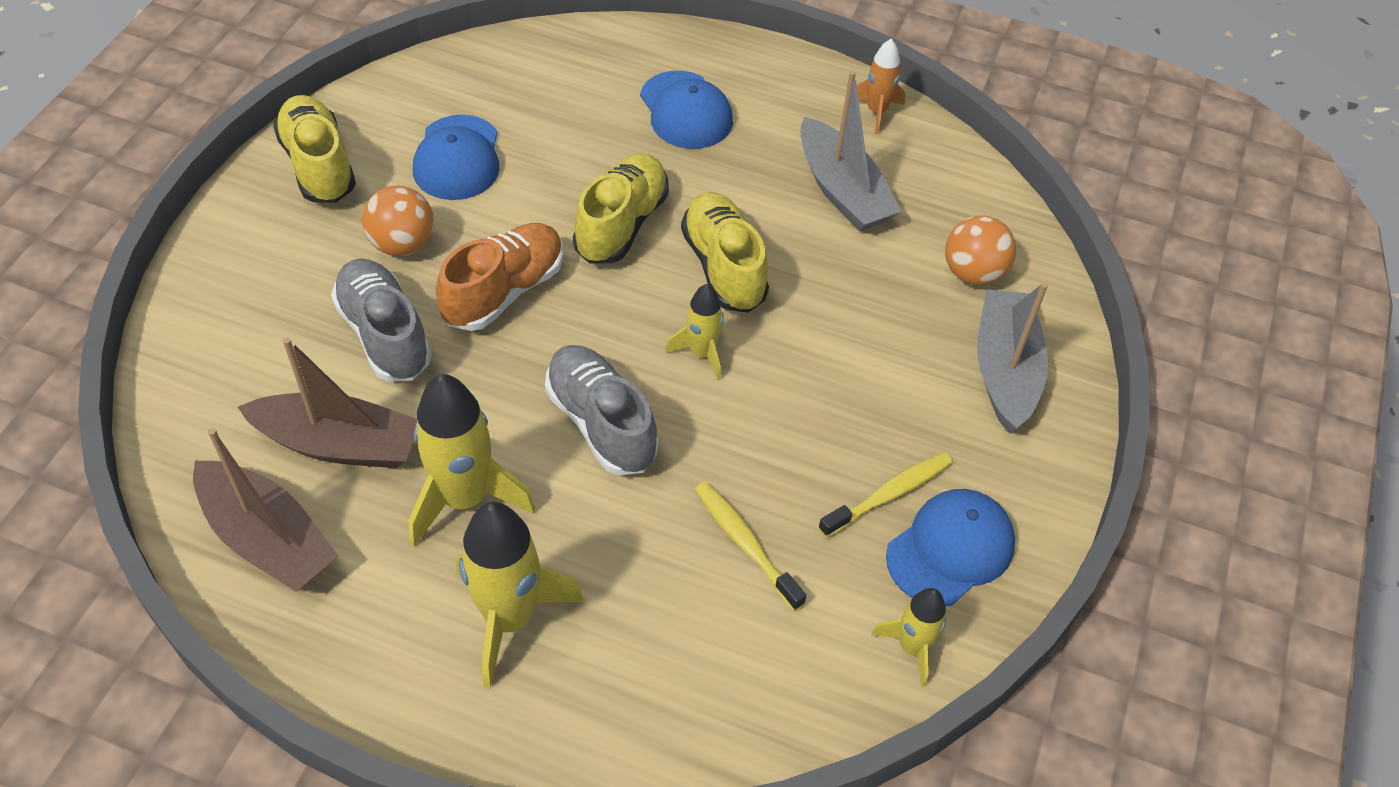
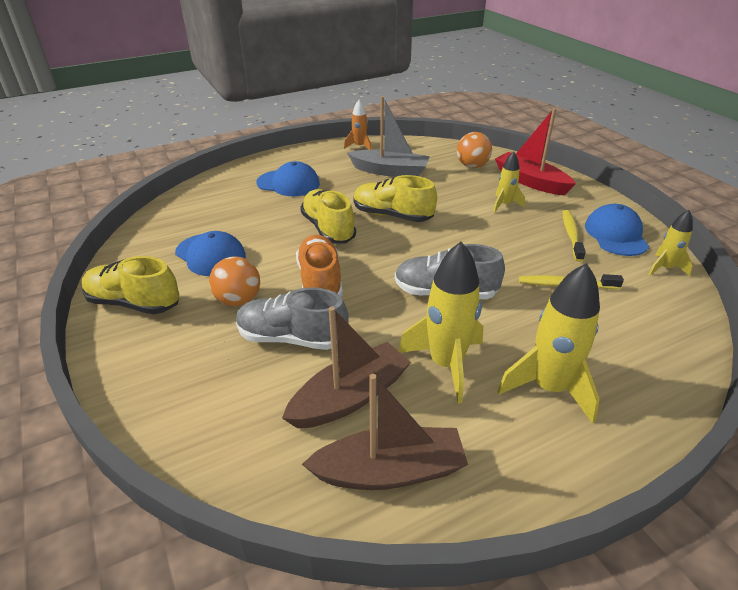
camera: 45 degrees left, 15 degrees down
(701, 353) = (436, 244): yellow rocket -> yellow rocket (504, 205)
(1005, 370) = (530, 182): grey boat -> red boat

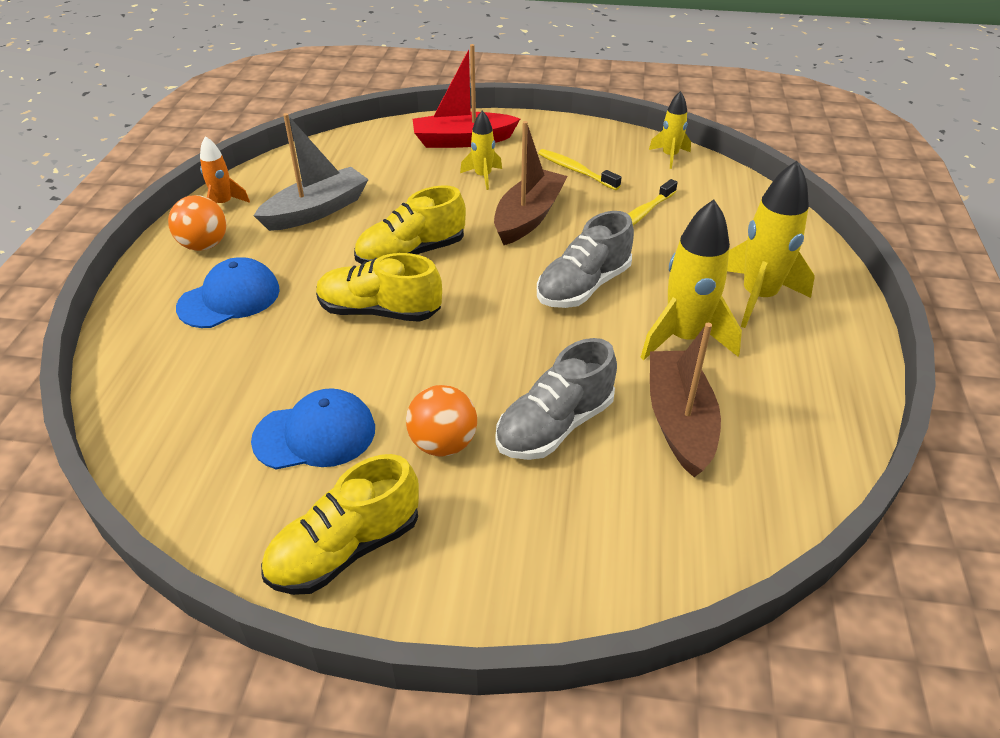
camera: 55 degrees left, 5 degrees up
(320, 282) = (477, 362): orange shoe -> none
(389, 471) = (788, 437): brown boat -> brown boat (528, 217)
(472, 166) = (385, 155): orange ball -> orange ball (204, 245)
(615, 234) = (601, 149): blue cap -> none

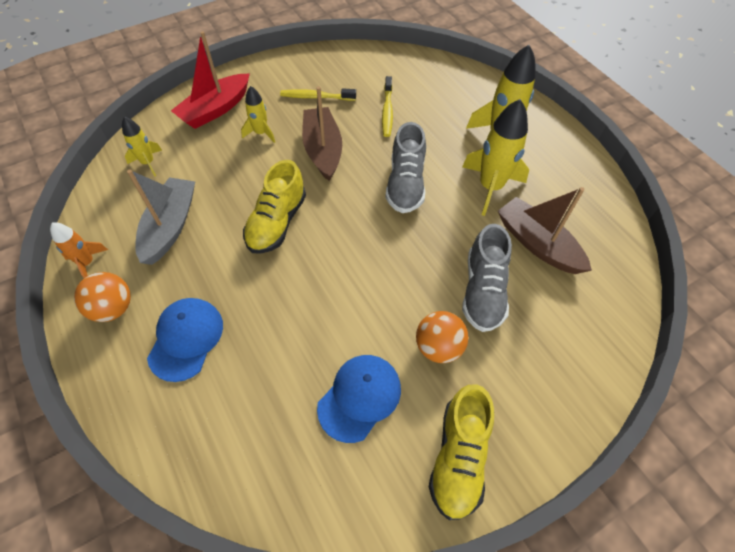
camera: 40 degrees left, 15 degrees up
(379, 311) = (303, 280): yellow shoe -> none
(669, 156) = (361, 57): yellow rocket -> yellow rocket (148, 163)

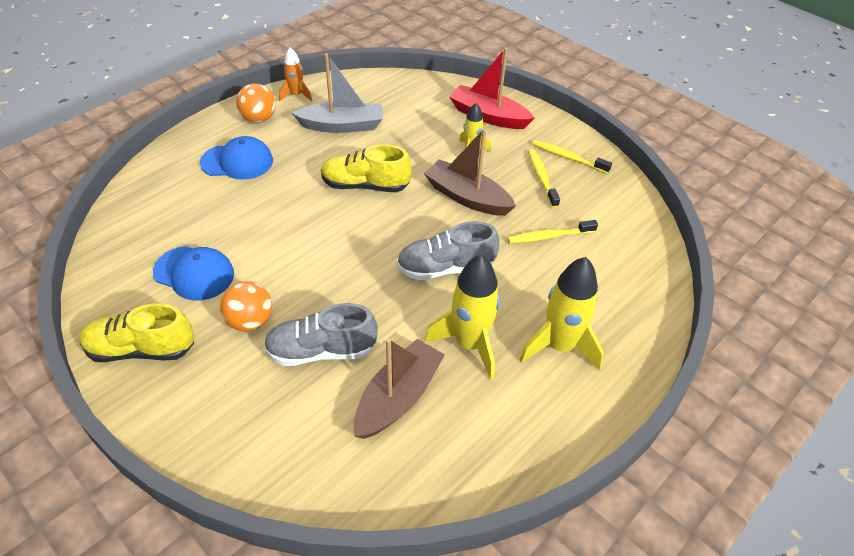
camera: 75 degrees right, 10 degrees down
(148, 163) = (406, 96): yellow rocket -> none
(297, 74) = (568, 157): none -> yellow toothbrush
(323, 150) = (467, 197): brown boat -> brown boat turned 120 degrees counterclockwise

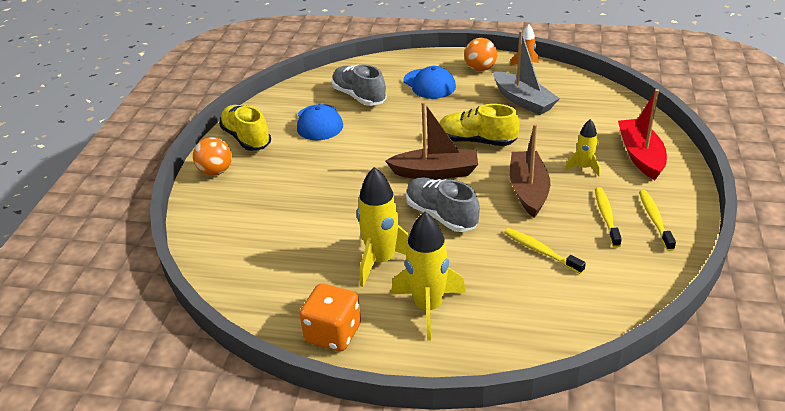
camera: 60 degrees right, 10 degrees down
(250, 321) = (304, 162): orange ball -> orange ball (216, 171)
(321, 351) = (310, 200): grey shoe -> grey shoe (359, 96)
(365, 185) = (477, 141): yellow shoe -> yellow shoe turned 45 degrees counterclockwise
(398, 397) = (303, 250): brown boat -> brown boat (435, 172)
(540, 436) = (333, 333): none -> orange dice
(541, 178) = (606, 216): yellow toothbrush -> yellow toothbrush turned 45 degrees counterclockwise

